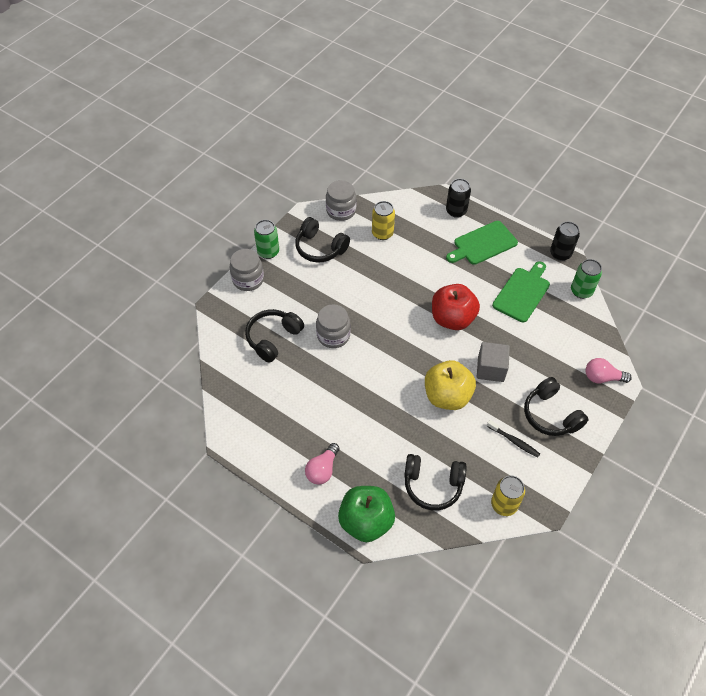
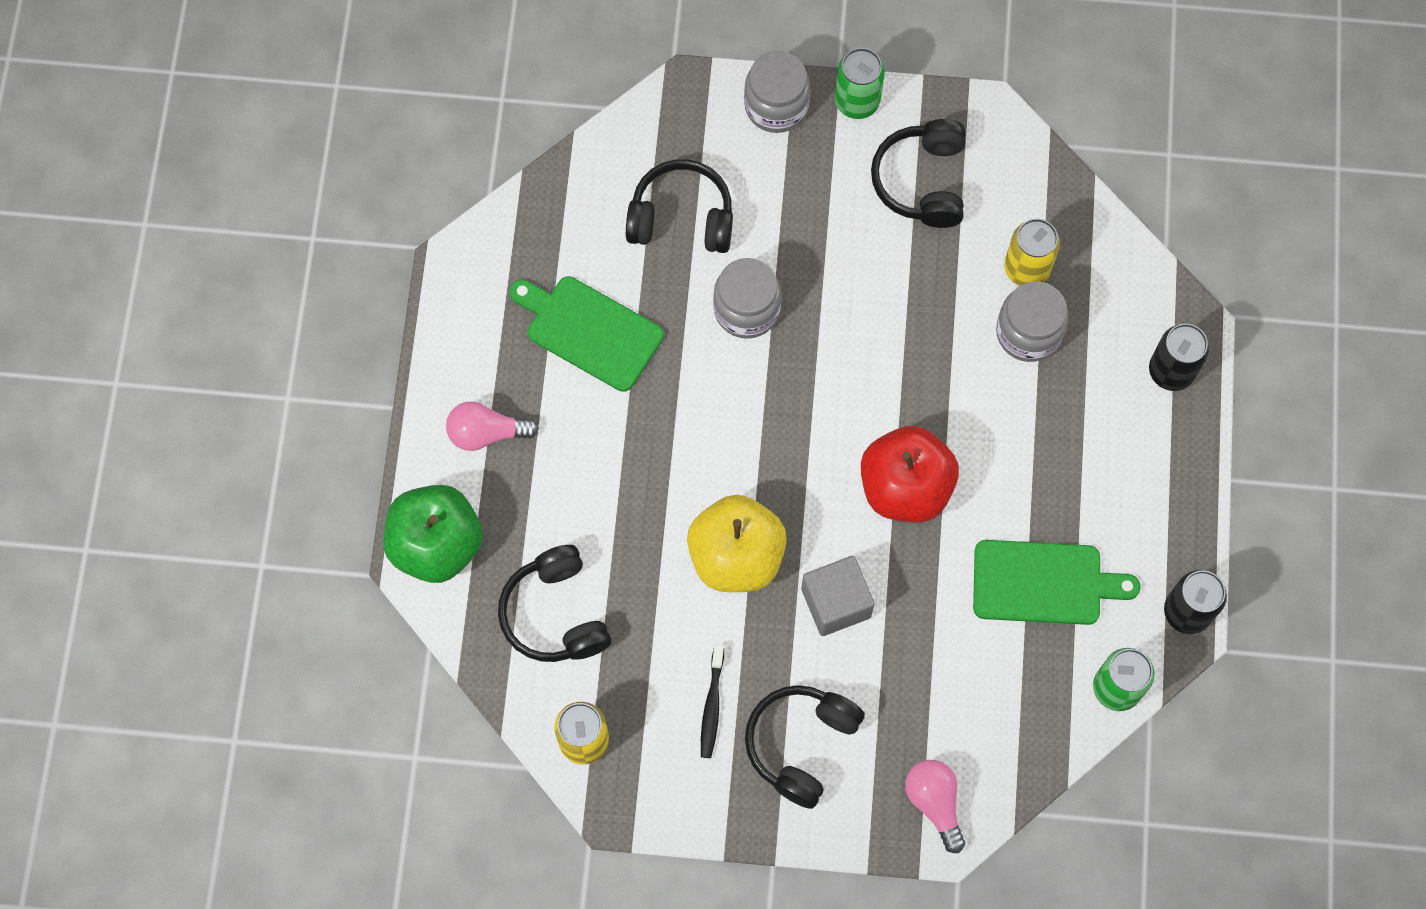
camera: 60 degrees right, 15 degrees up
(341, 211) = (1034, 167): grey jar -> grey jar (1028, 332)
(483, 244) = (1118, 459): green cutting board -> green cutting board (589, 331)

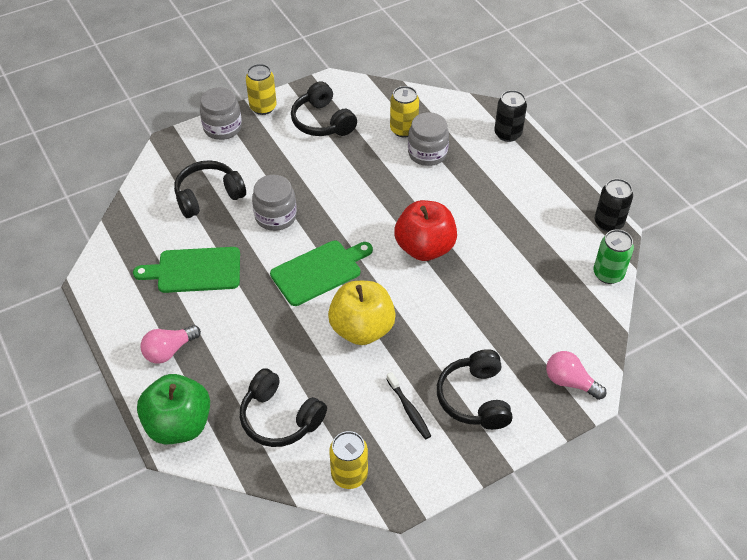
camera: 35 degrees left, 20 degrees down
(836, 603) = (434, 319): grey cube -> none
(857, 101) = (263, 107): green can -> yellow can
(1043, 583) = (530, 250): green cutting board -> green cutting board (319, 271)

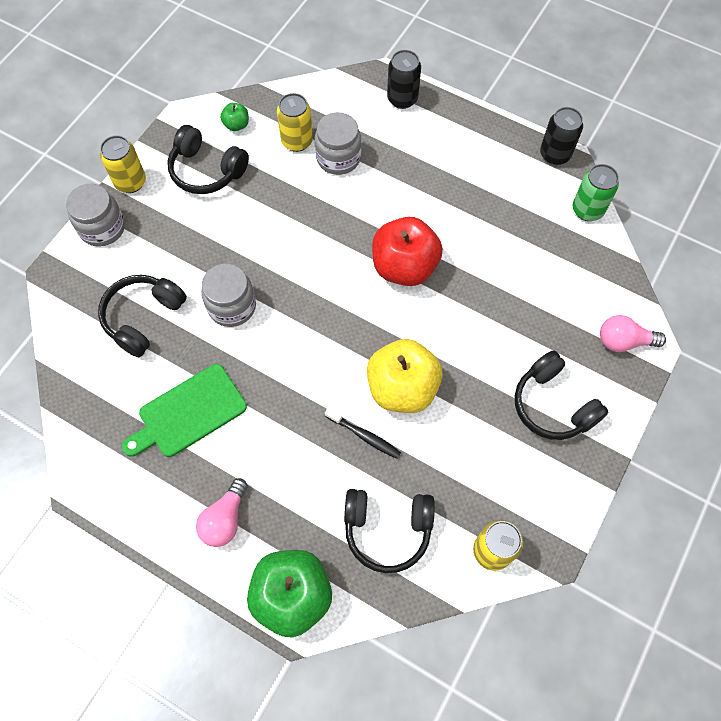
camera: 30 degrees left, 15 degrees up
(319, 271) = (318, 347): green cutting board -> none
(366, 101) = (236, 125): none -> green apple
(409, 410) = (502, 450): black toothbrush -> black toothbrush (364, 436)

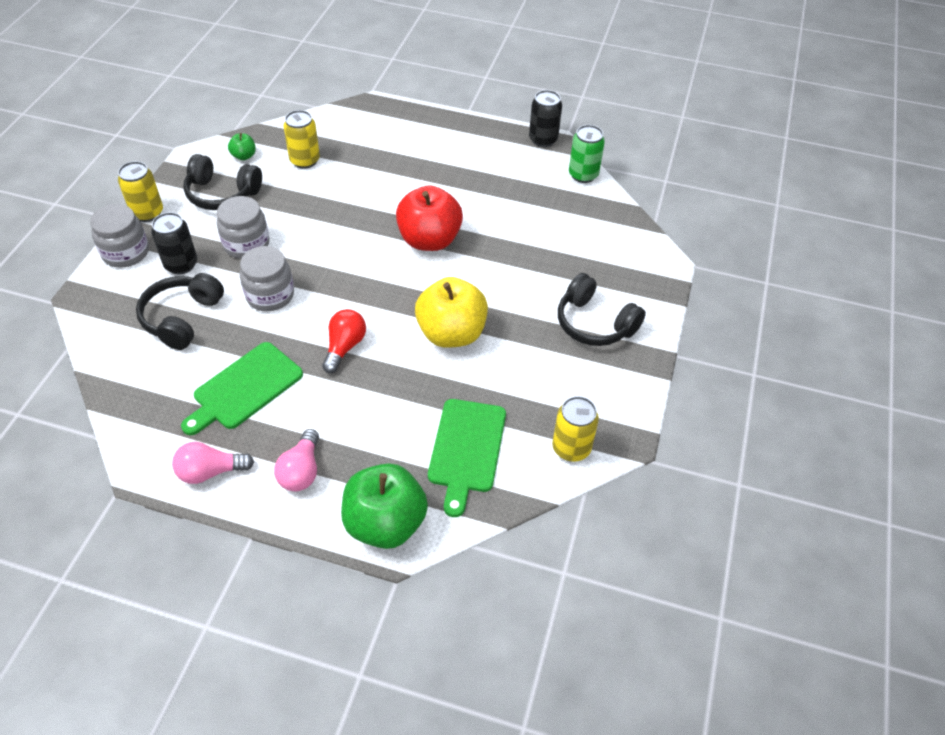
camera: 15 degrees left, 15 degrees down
(293, 383) = (344, 347): none -> red light bulb
(338, 158) = (347, 168): grey jar -> grey jar (246, 244)
(364, 436) = (425, 377): black toothbrush -> none
(387, 529) = (466, 449): black headphones -> green cutting board
(402, 99) = (395, 117): black can -> black can (181, 264)
(623, 341) = (643, 265): pink light bulb -> pink light bulb (210, 471)

